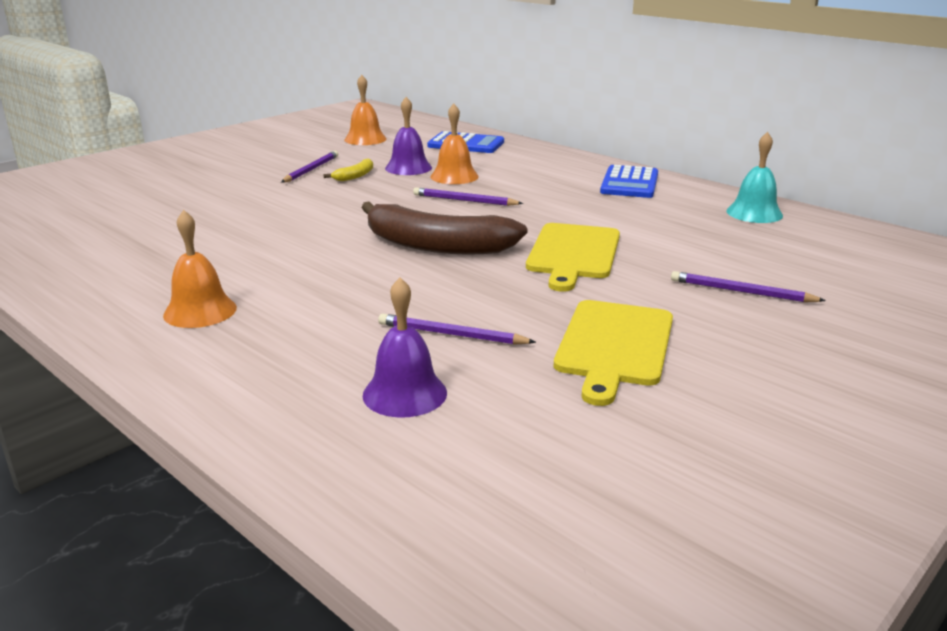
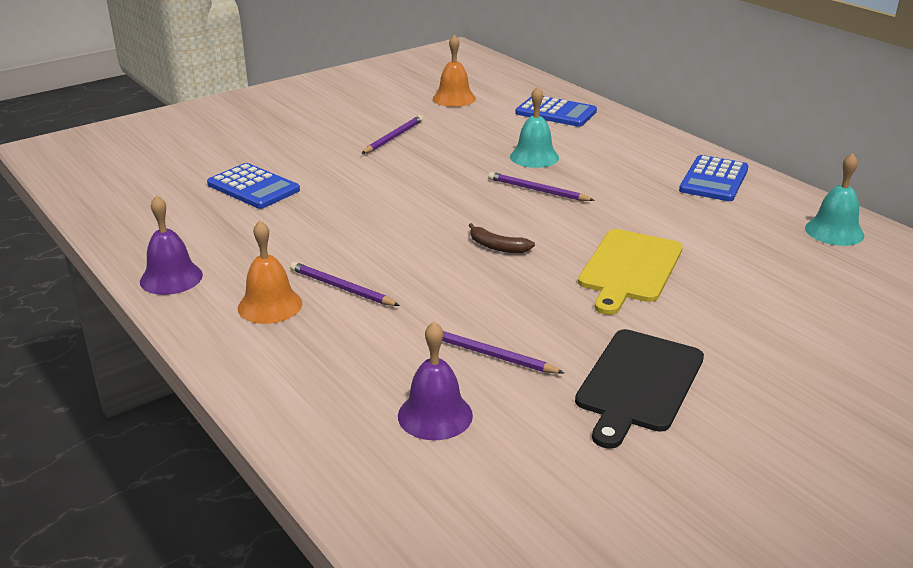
camera: 10 degrees right, 5 degrees up
(169, 215) = (253, 187): none -> blue calculator
(355, 176) = (435, 149): yellow banana -> none
(408, 168) = (490, 141): purple bell -> purple bell (171, 278)
(436, 245) = (497, 247): brown banana -> brown banana, size x0.43
(454, 176) = (534, 157): orange bell -> turquoise bell
(614, 346) = (638, 383): yellow cutting board -> black cutting board
(741, 292) = (784, 332): purple pencil -> purple pencil (341, 288)

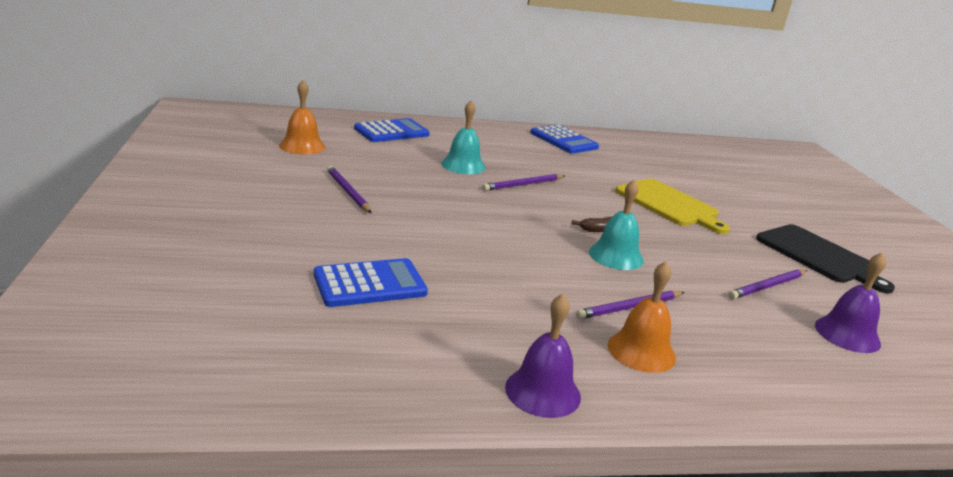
camera: 65 degrees left, 5 degrees down
(834, 231) = (659, 145): turquoise bell -> turquoise bell (616, 256)

